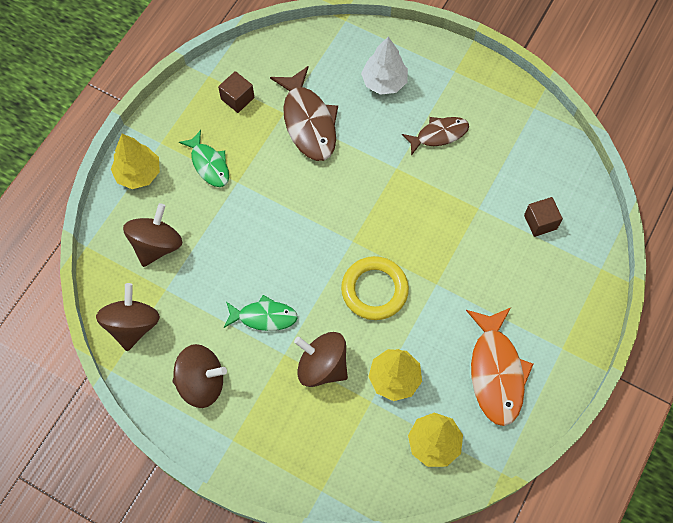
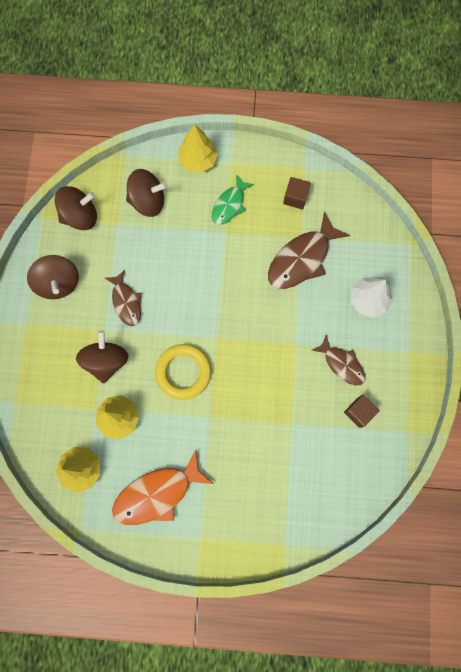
camera: 65 degrees right, 10 degrees up
(264, 317) = (126, 302): green fish -> brown fish
(540, 222) = (302, 478): brown cube -> brown cube (359, 412)

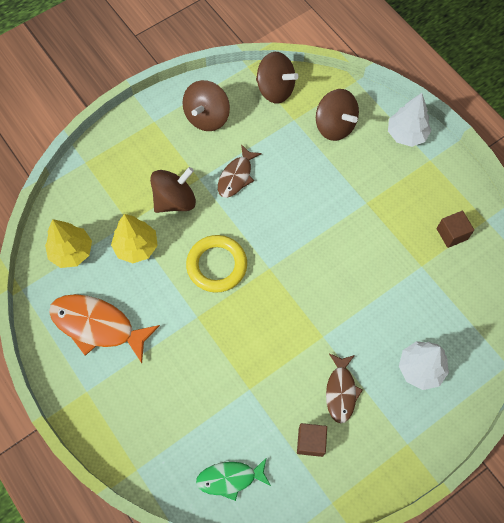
camera: 50 degrees right, 10 degrees down
(198, 160) = (406, 134): yellow tree -> white tree
(229, 205) = (393, 188): green fish -> green fish (230, 478)
(302, 259) = (403, 282): brown fish -> none

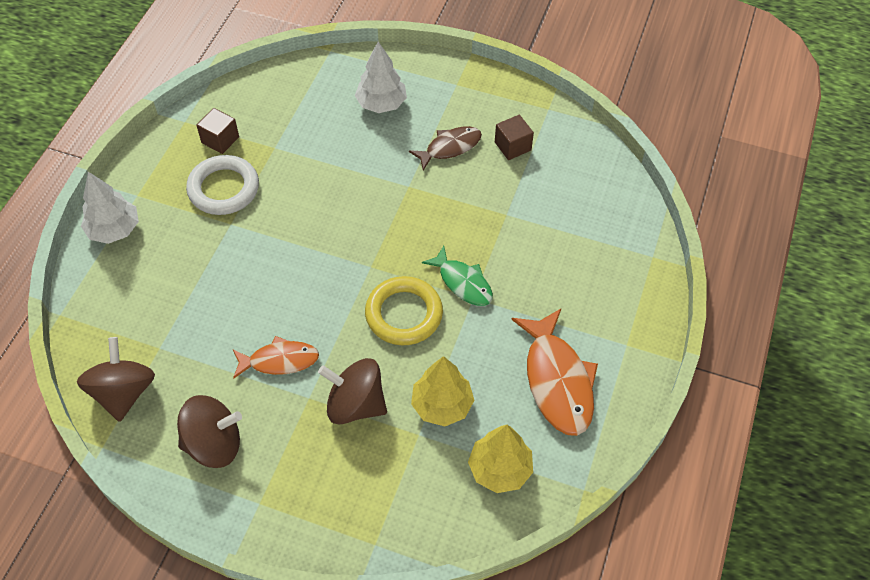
camera: 125 degrees left, 10 degrees down
(230, 478) = (594, 184): green fish -> green fish (463, 282)
(236, 176) = (279, 360): brown fish -> orange fish
(334, 126) = (143, 302): brown spinning top -> none
(401, 213) = (223, 189): none -> white ring

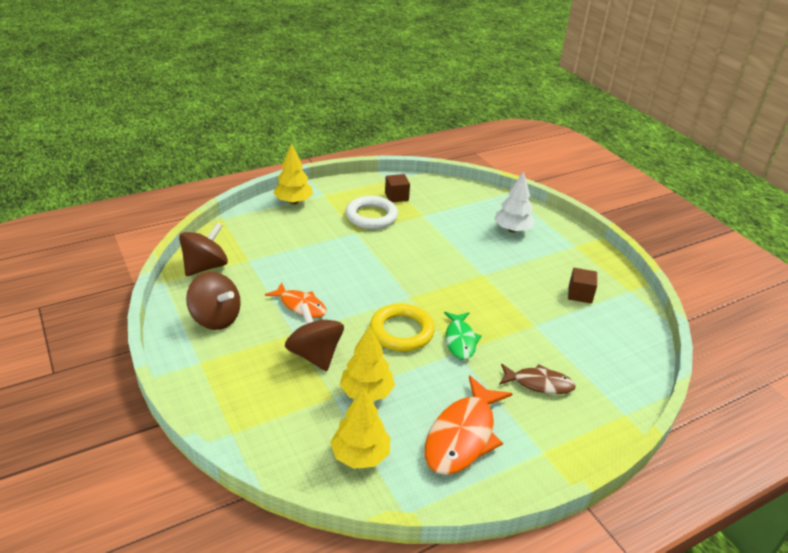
camera: 40 degrees right, 20 degrees down
(114, 230) = (293, 202): white tree -> yellow tree
(450, 147) = (533, 272): brown fish -> brown fish (539, 383)

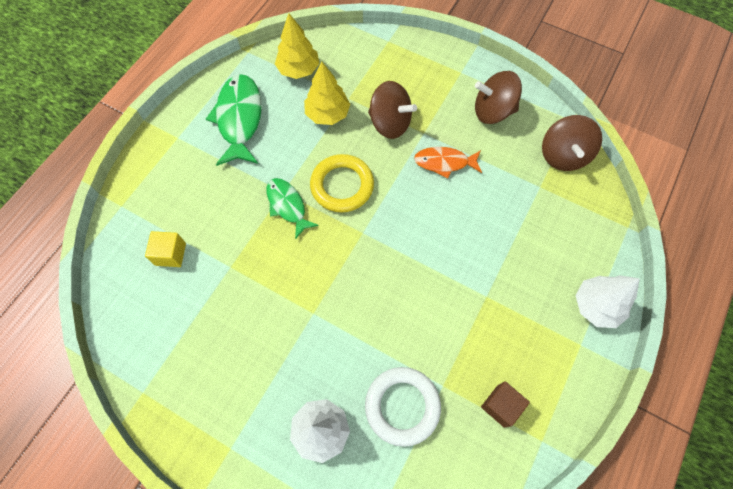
camera: 150 degrees right, 30 degrees up
(293, 202) = (596, 306): yellow tree -> white tree
(371, 216) = (494, 338): white ring -> white ring (402, 406)
(463, 435) = (239, 119): orange fish -> green fish
(539, 383) = (200, 197): brown fish -> none
(580, 294) = (197, 346): brown cube -> none
(584, 355) = (170, 254): none -> yellow cube

